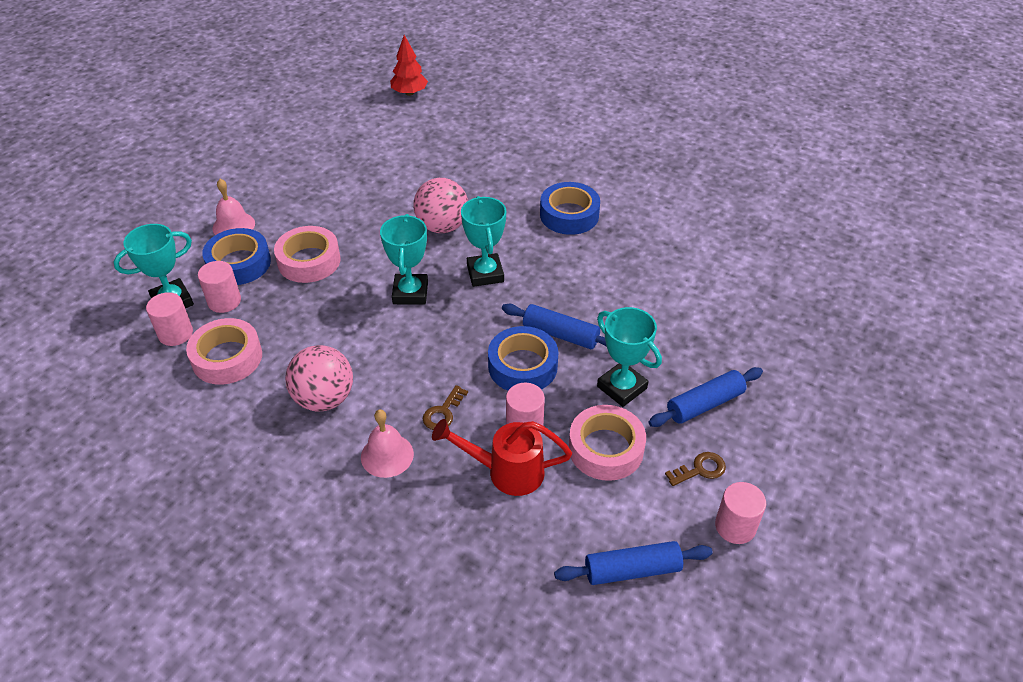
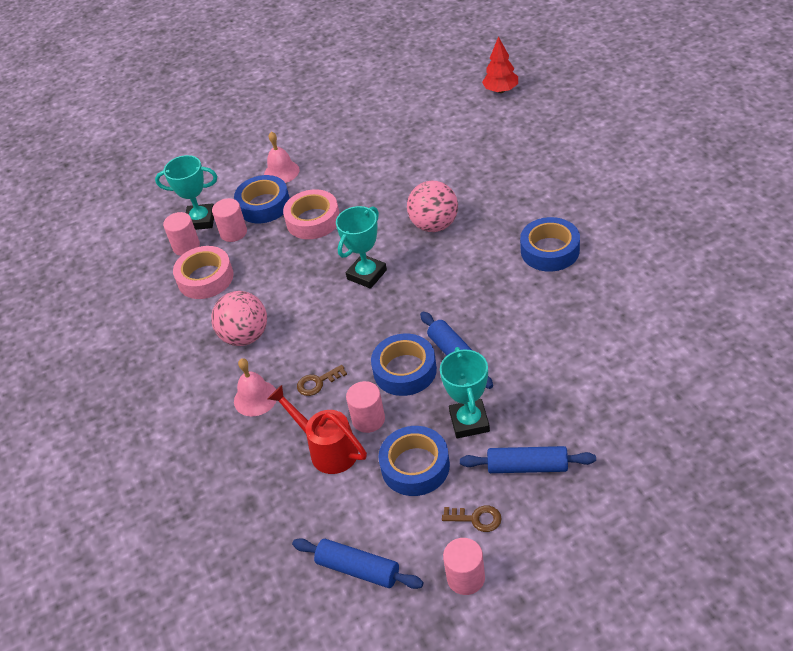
camera: 40 degrees right, 0 degrees up
(485, 273) = (437, 279): turquoise trophy -> none
(606, 449) = (415, 466): pink tape -> blue tape

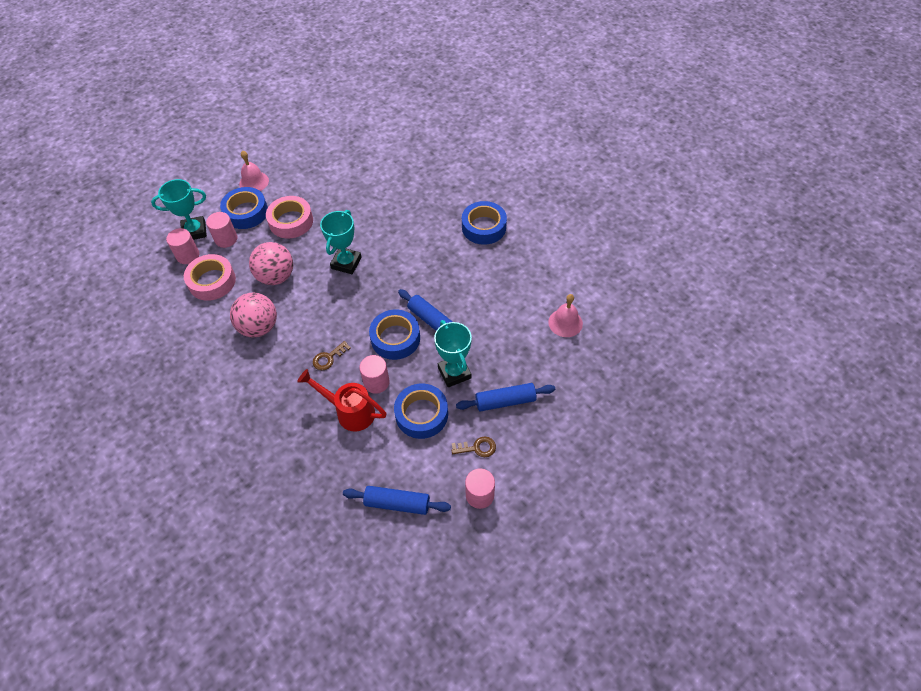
camera: 20 degrees left, 10 degrees up
(255, 398) = (281, 378): pink bell -> pink bell (565, 323)
(434, 225) = (390, 215): pink ball -> pink ball (276, 276)
(501, 90) = (416, 97): red tree -> none

